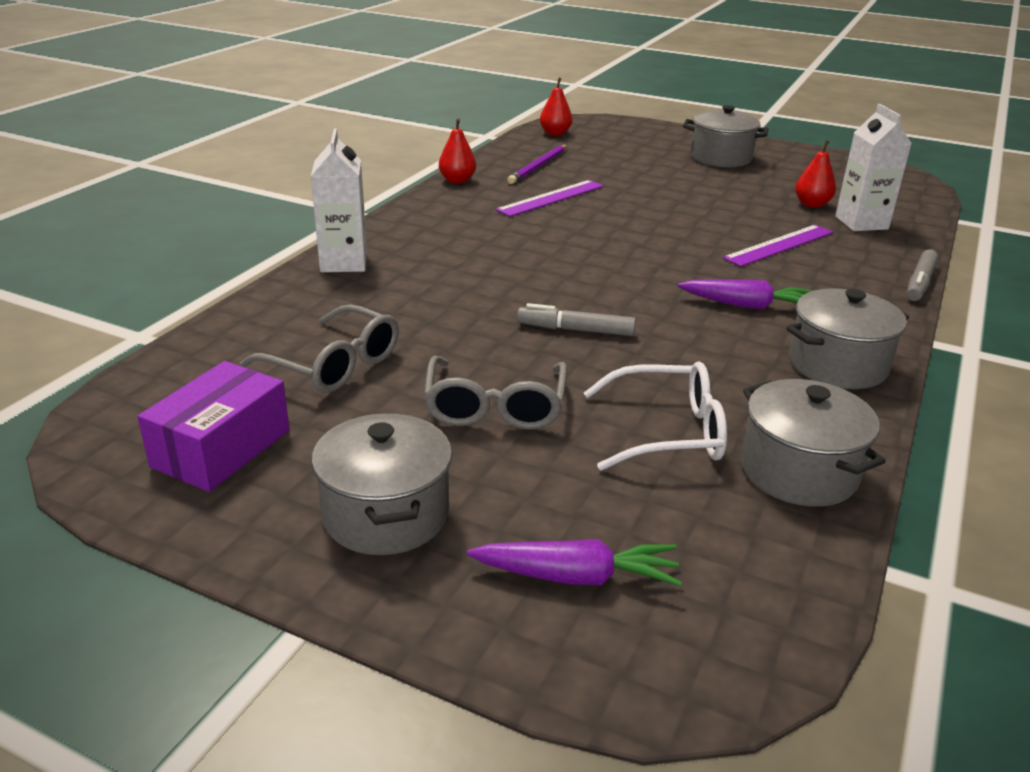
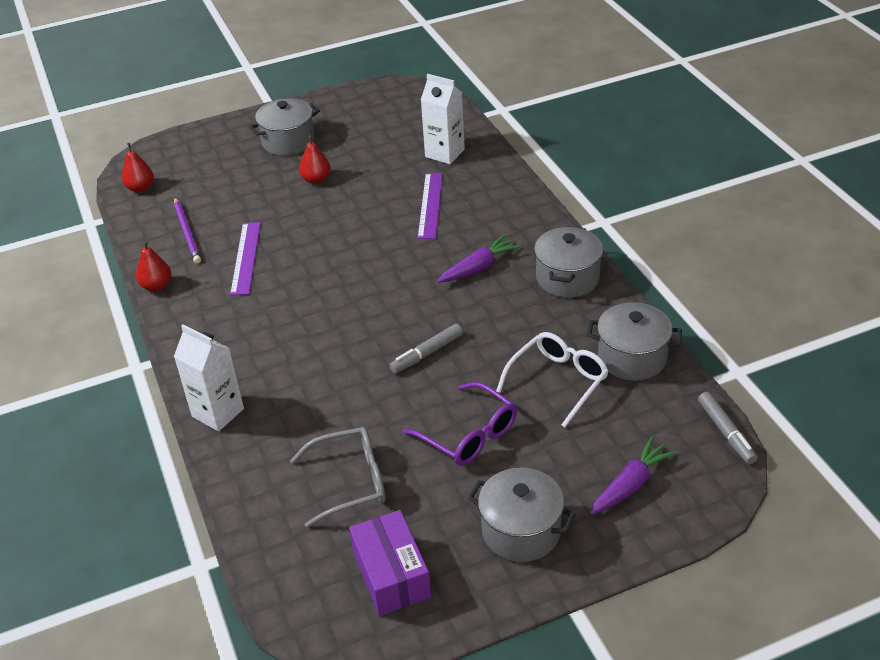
camera: 45 degrees left, 10 degrees up
(495, 407) = (469, 435): grey glasses -> purple glasses
(812, 204) = (399, 154): red pear -> red pear (316, 180)
(919, 283) = (529, 186): grey marker -> grey marker (726, 432)

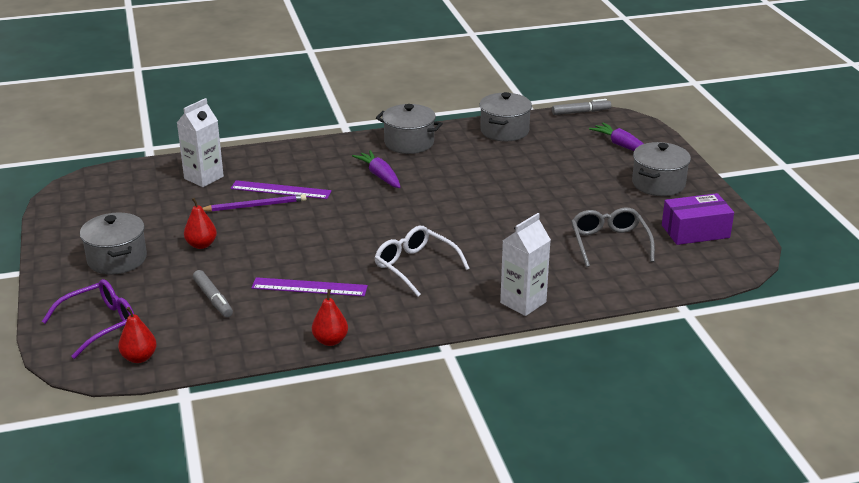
camera: 85 degrees left, 10 degrees down
(187, 232) = (246, 323): purple pencil -> purple pencil (255, 206)
(427, 354) = (477, 204): grey marker -> grey marker (213, 299)
(469, 435) = (568, 194): purple glasses -> purple glasses (100, 324)
(558, 381) = (522, 158): white glasses -> white glasses (415, 266)

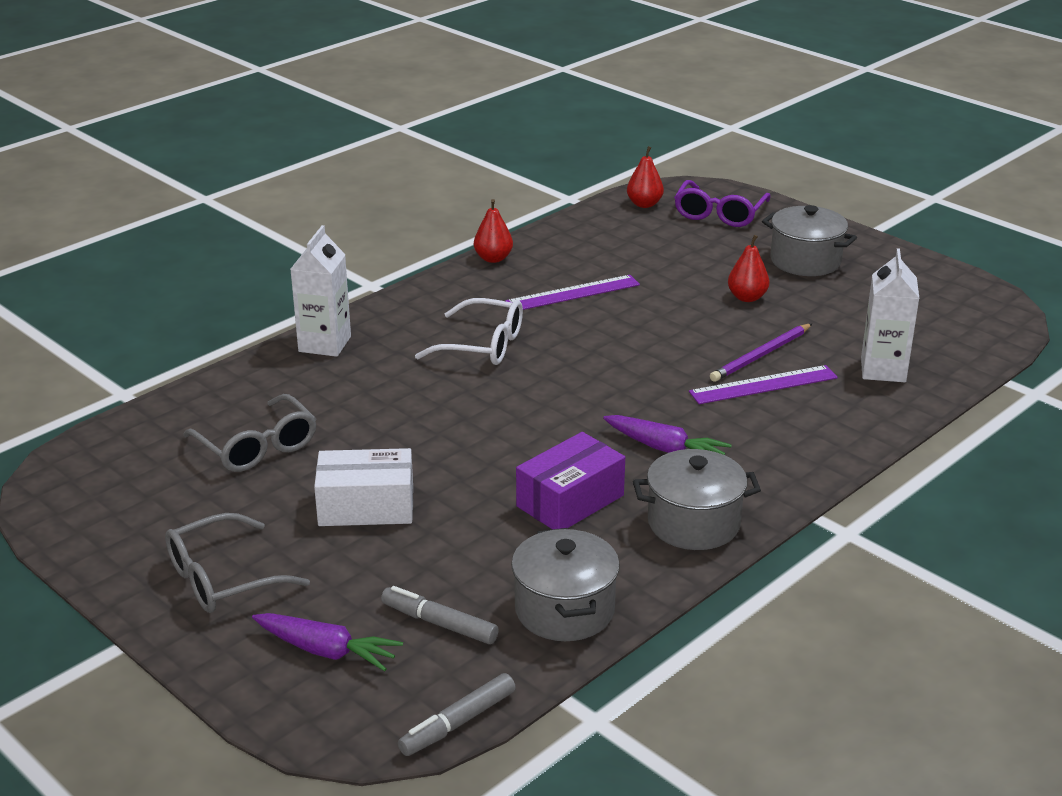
camera: 150 degrees right, 0 degrees up
(213, 299) = (653, 258): grey marker -> grey marker (439, 623)
(565, 194) = (366, 506): none -> white box
(658, 184) = (222, 578): grey pot -> grey glasses
(695, 231) = (136, 504): purple box -> purple box (570, 501)

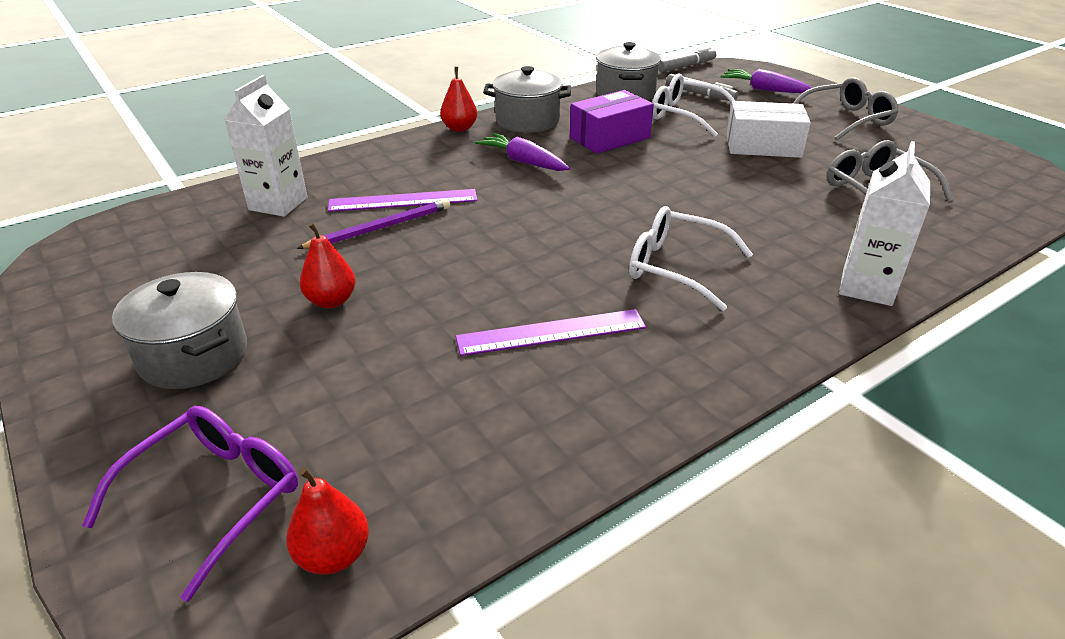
camera: 170 degrees left, 5 degrees up
(467, 562) = (685, 115): none -> white glasses
(493, 258) = (659, 419): red pear -> red pear (459, 128)

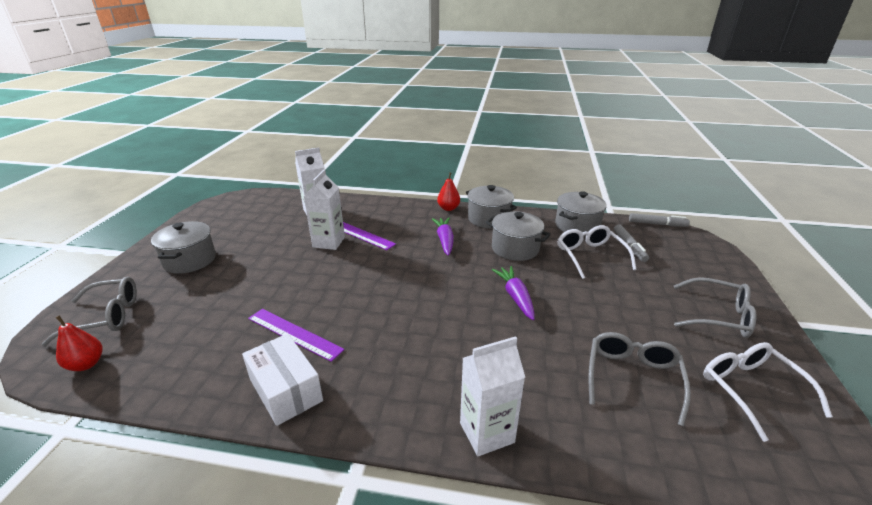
camera: 45 degrees right, 5 degrees down
(215, 497) = (106, 317): purple glasses -> grey glasses
(331, 301) = (257, 265): red pear -> none
(380, 228) = (328, 242): purple pencil -> white carton
(609, 138) = (515, 248): purple box -> grey pot
(676, 267) = (405, 341): white glasses -> white glasses (751, 390)
(763, 146) = (606, 301): white box -> white box (285, 390)
(764, 89) = (687, 264): purple carrot -> purple carrot (515, 297)

